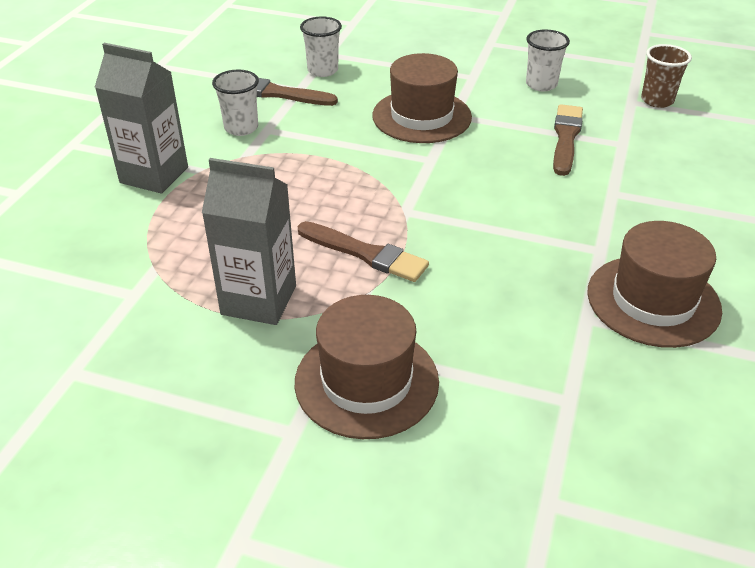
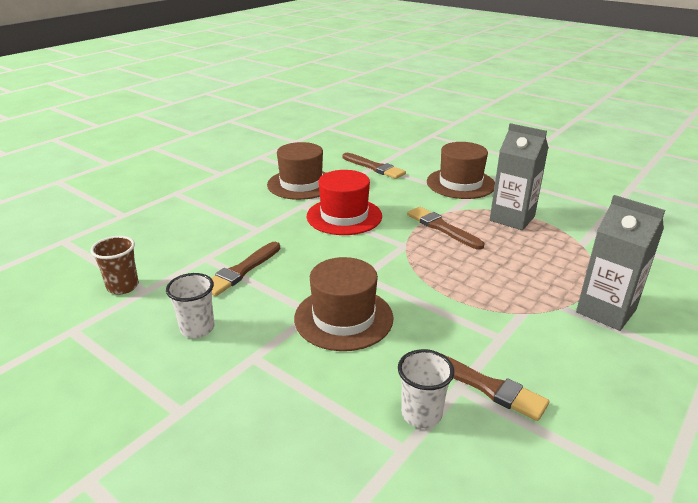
camera: 160 degrees left, 10 degrees down
(241, 128) = (528, 345): white cup -> none
(520, 243) = (344, 216): none -> red hat
(566, 394) = (374, 167): none -> brown brush

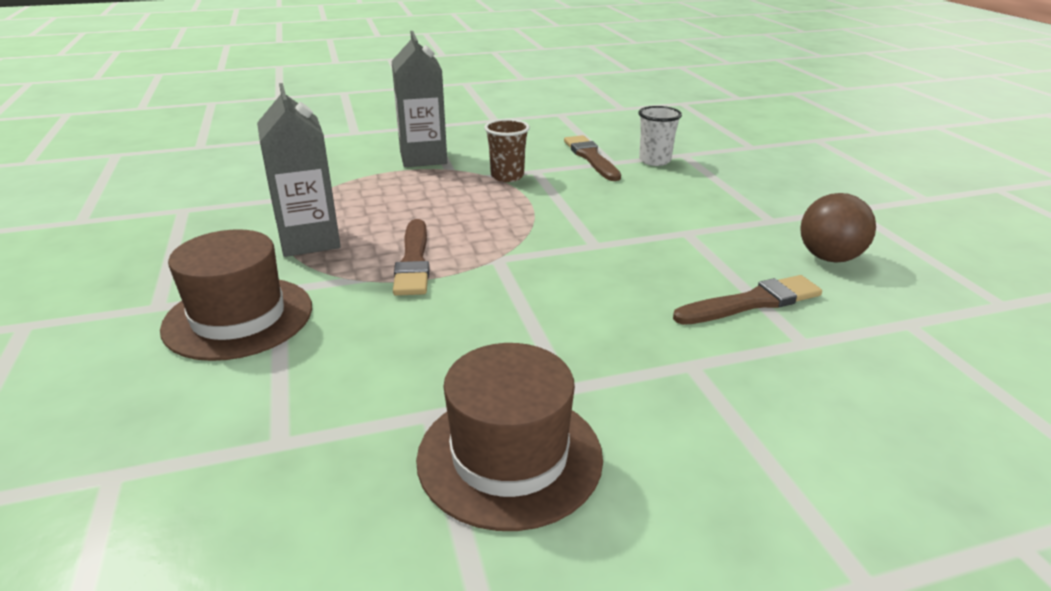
camera: 145 degrees left, 0 degrees up
(123, 286) = (948, 340): brown cup -> brown cup (507, 176)
(197, 328) = (829, 258): white cup -> brown ball
(343, 318) = (657, 219): brown hat -> none
(344, 216) = (519, 332): red hat -> none
(374, 167) = (288, 437): brown brush -> none

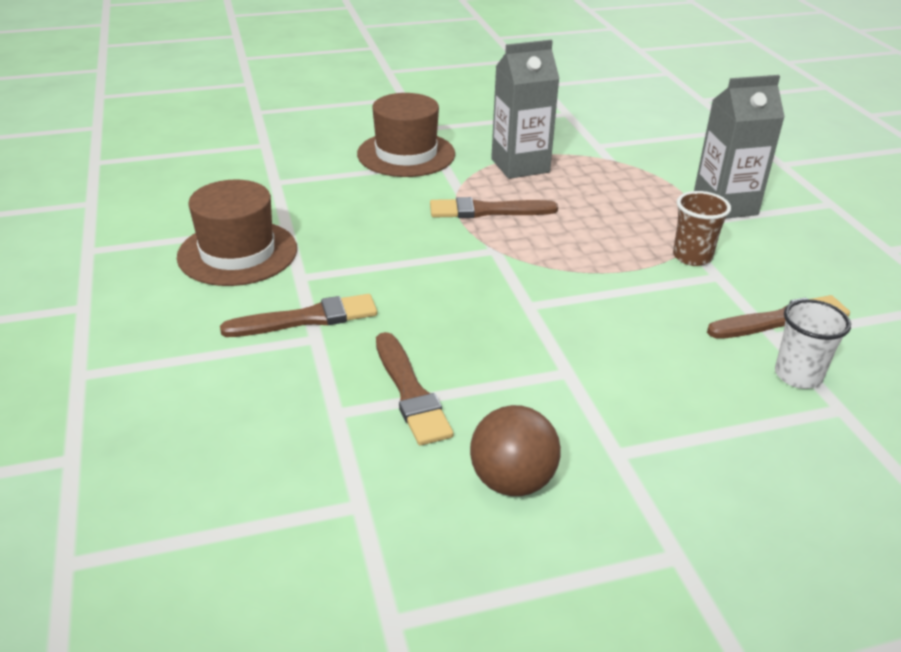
camera: 90 degrees right, 5 degrees up
(656, 374) = (307, 318): none -> brown brush

